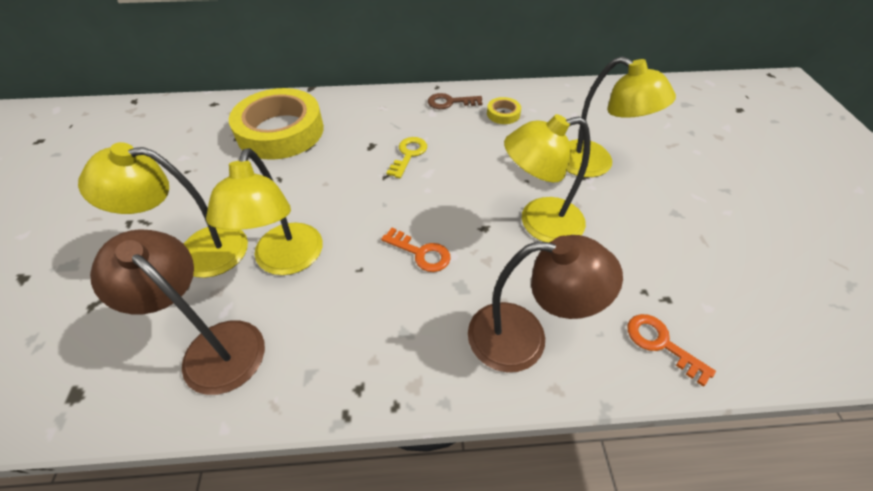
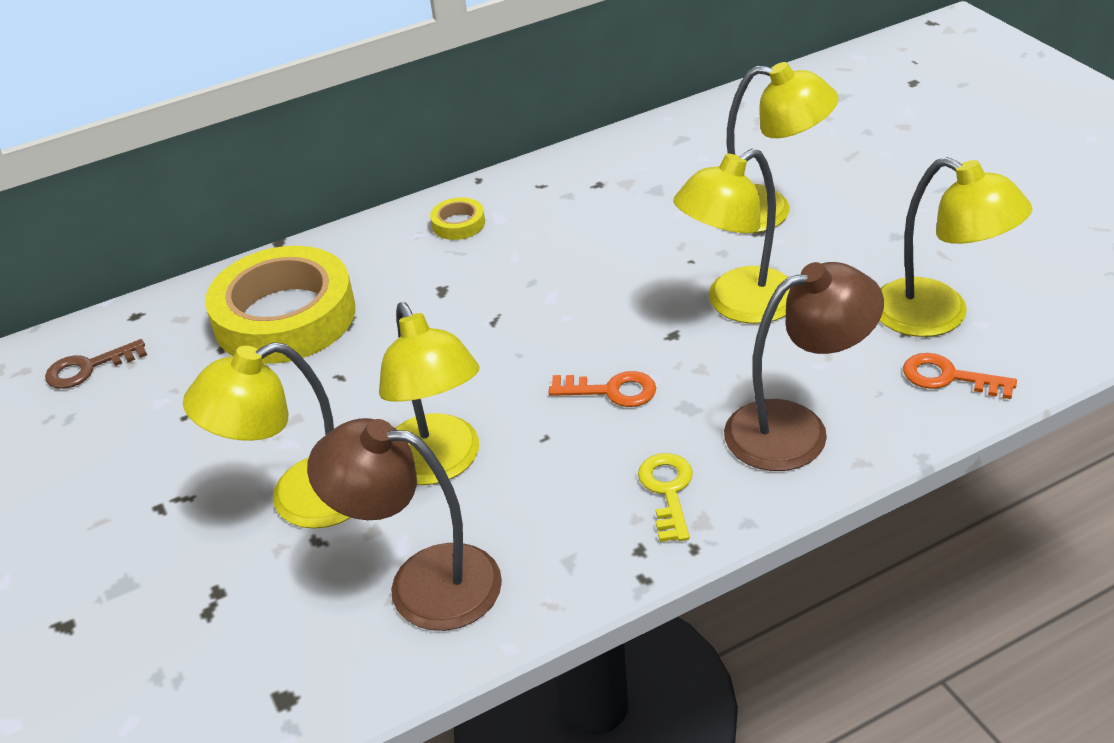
camera: 20 degrees left, 10 degrees down
(408, 155) = (506, 283): yellow key -> yellow key (668, 491)
(450, 102) = (514, 195): brown key -> brown key (88, 368)
(503, 114) = (603, 187): yellow tape -> yellow tape (458, 224)
(676, 288) = (937, 316): none -> yellow lamp

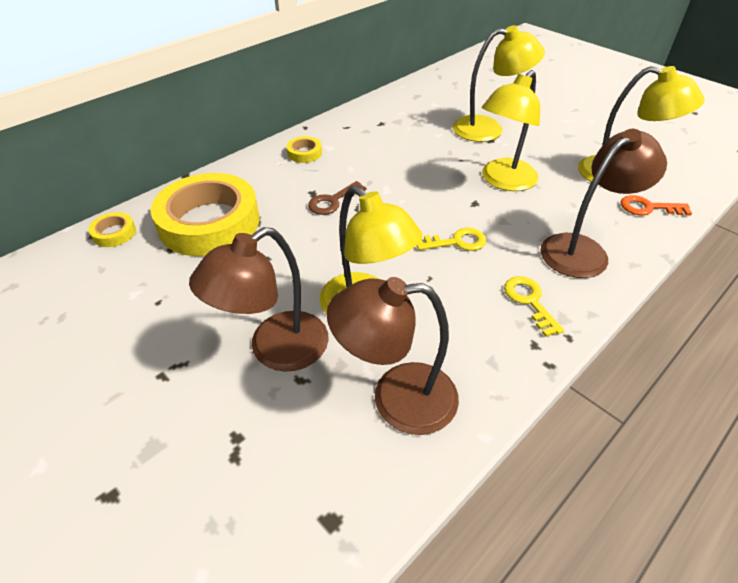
camera: 20 degrees left, 5 degrees up
(88, 368) = (67, 277): brown key -> brown key (333, 201)
(161, 316) = (114, 233): none -> yellow tape
(301, 500) = (275, 350): yellow lamp -> brown lamp
(611, 391) = (456, 242): orange key -> yellow key

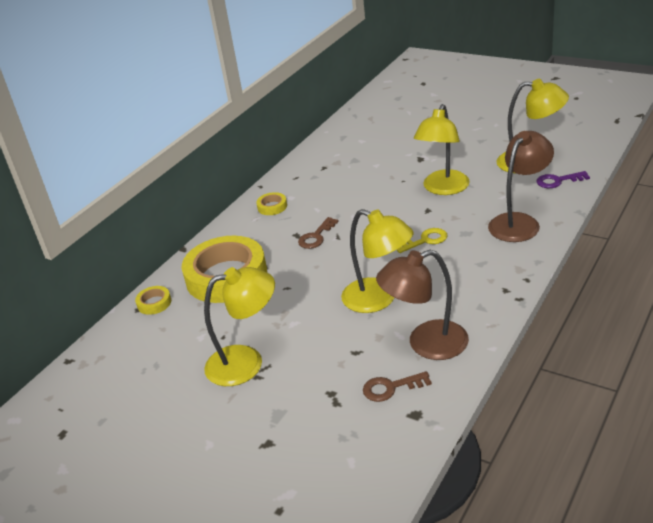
camera: 10 degrees left, 10 degrees down
(275, 350) = (329, 341): brown lamp -> none
(318, 458) = (391, 388): none -> brown key
(488, 129) = (415, 151): yellow lamp -> yellow lamp (246, 362)
(529, 301) = (492, 265): yellow key -> none
(648, 208) = (558, 181): orange key -> purple key

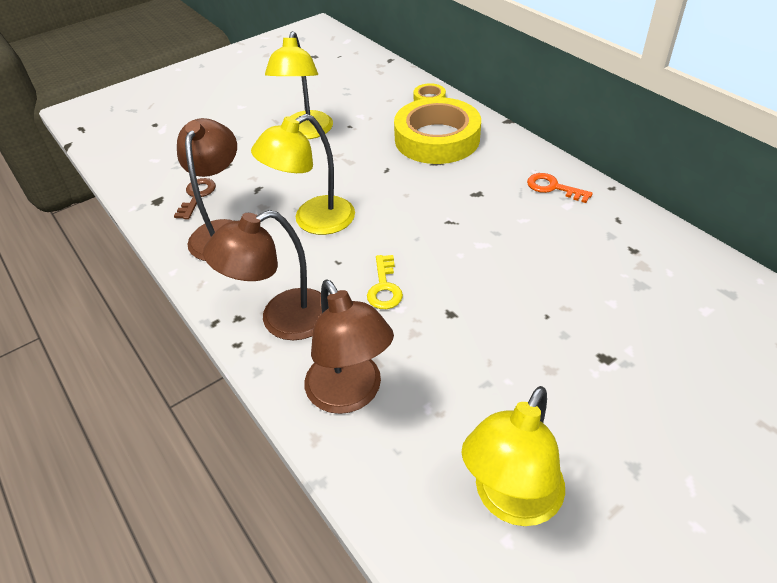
camera: 110 degrees right, 10 degrees up
(272, 206) = (553, 188): yellow tape -> orange key
(316, 236) = (462, 206): brown key -> none
(443, 189) = (495, 349): yellow lamp -> none
(490, 269) = (282, 320): none -> brown lamp
(558, 181) = (422, 507): purple key -> none

